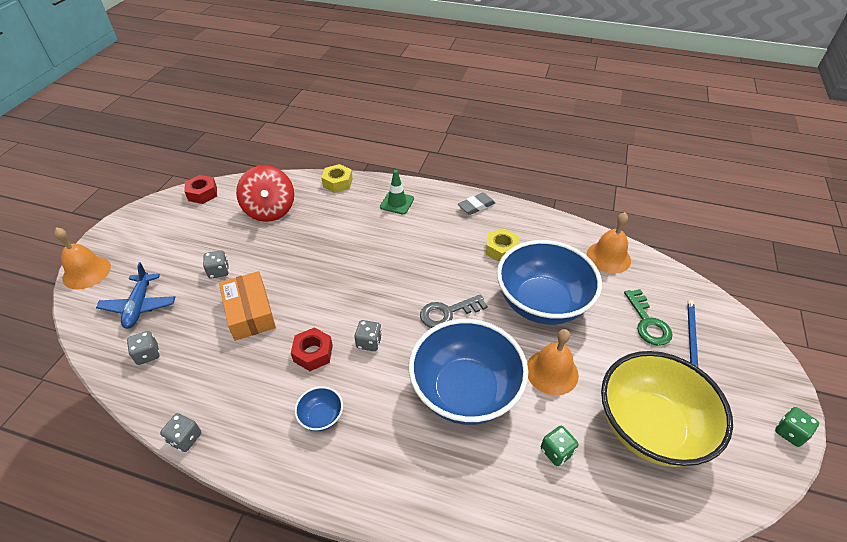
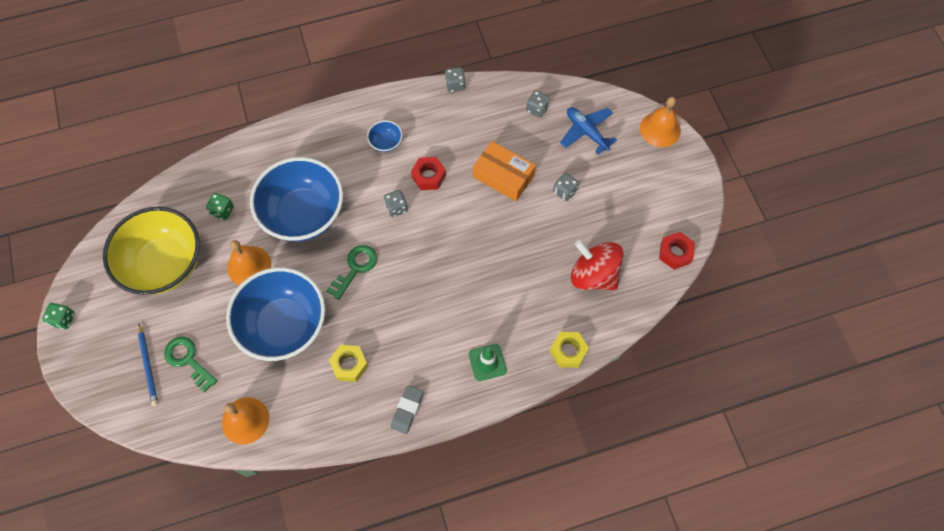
camera: 145 degrees right, 20 degrees up
(447, 313) = (355, 268): grey key -> green key

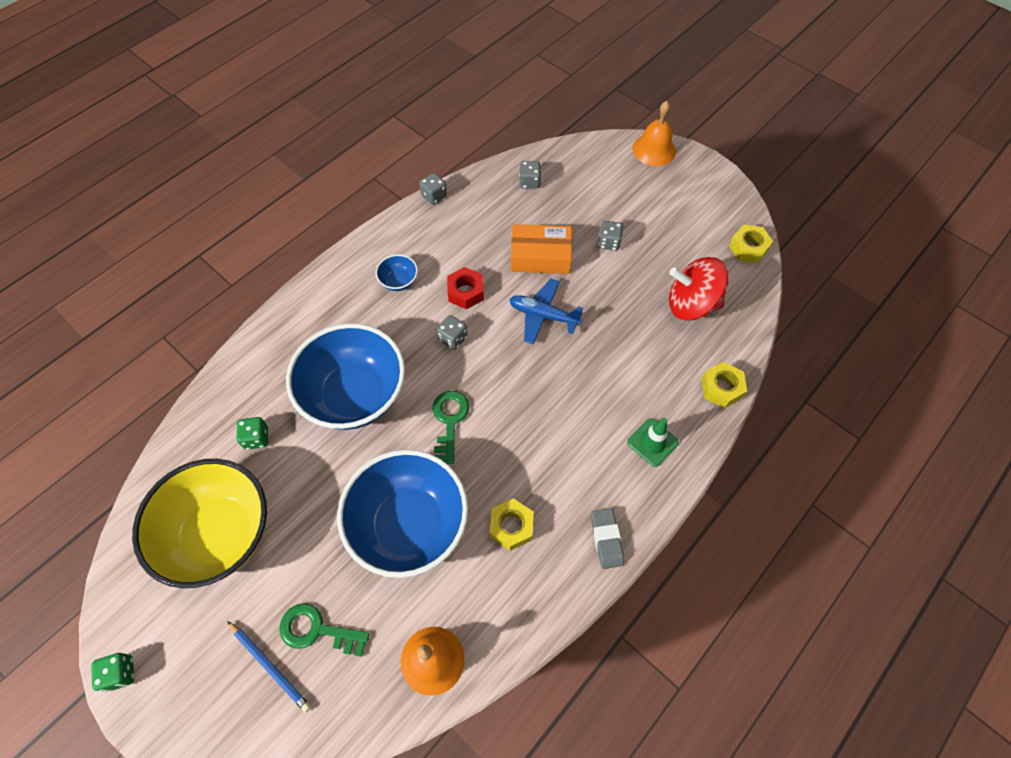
camera: 30 degrees left, 5 degrees down
(249, 266) = (326, 482): orange bell -> none
(586, 132) = (590, 181): blue plane -> blue plane (543, 315)
(675, 253) = (748, 248): red nut -> yellow nut

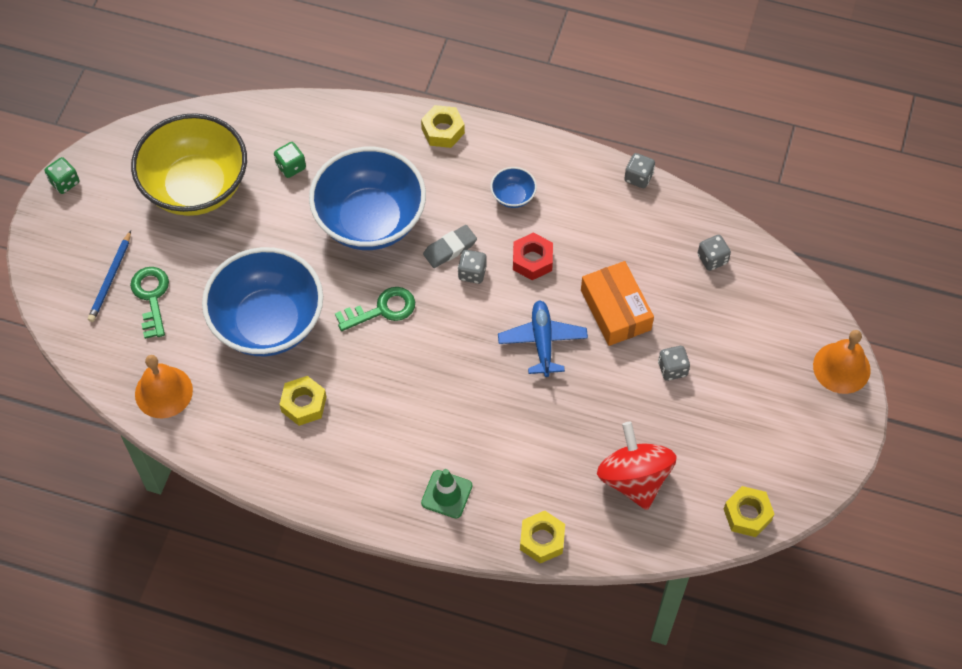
camera: 65 degrees right, 0 degrees up
(304, 305) = (443, 131): none -> yellow nut
(606, 539) = (328, 487): grey eraser -> grey eraser (450, 249)

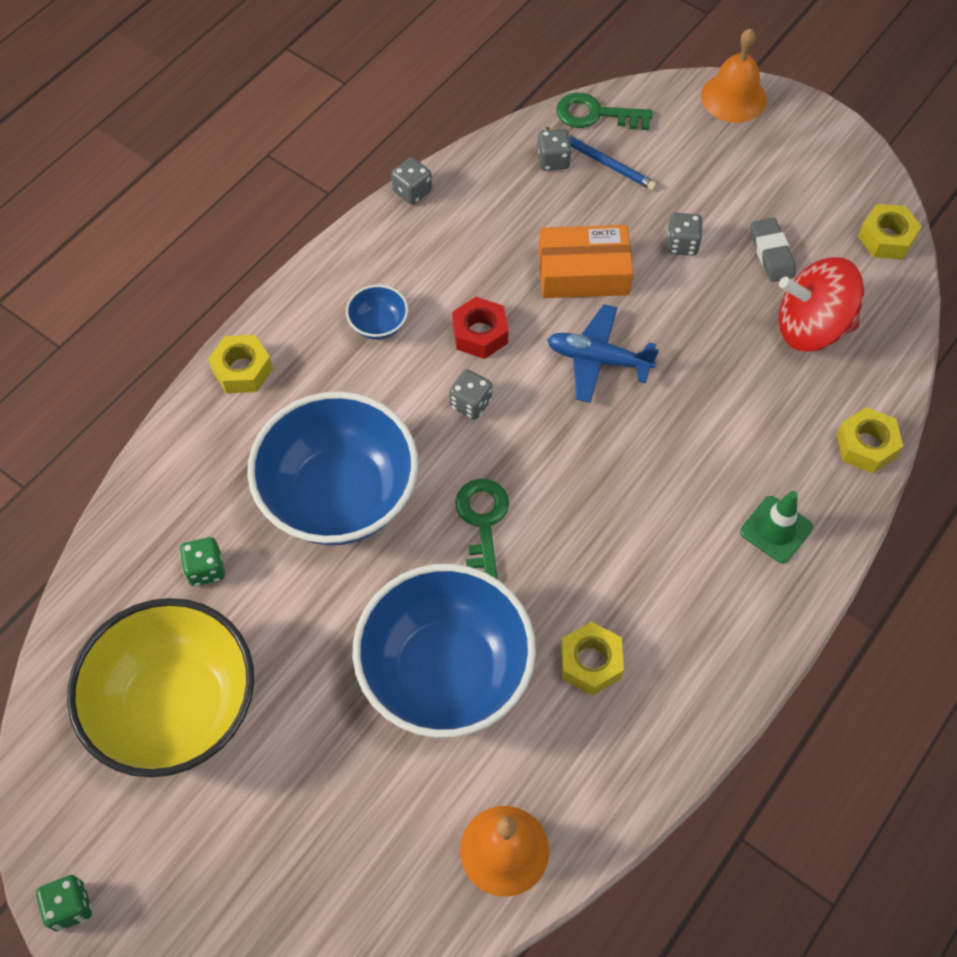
camera: 70 degrees left, 0 degrees up
(111, 279) = (279, 878): blue pencil -> blue pencil (602, 161)
(151, 297) = (337, 825): green key -> green key (595, 114)
(450, 249) = (424, 417): grey eraser -> grey eraser (771, 253)

